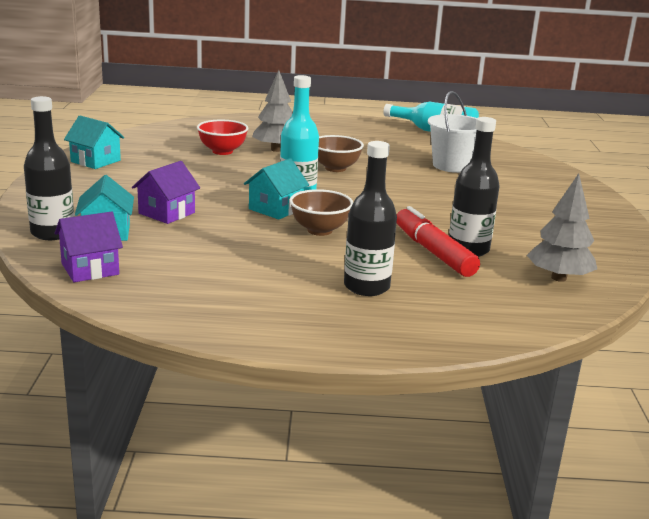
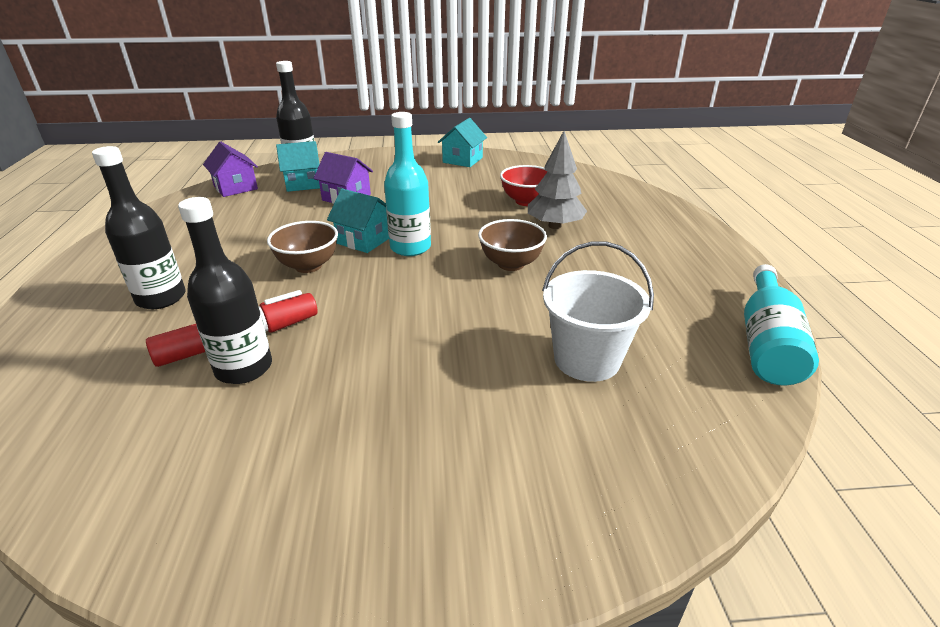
camera: 85 degrees right, 10 degrees up
(558, 278) = (126, 454): grey tree -> none

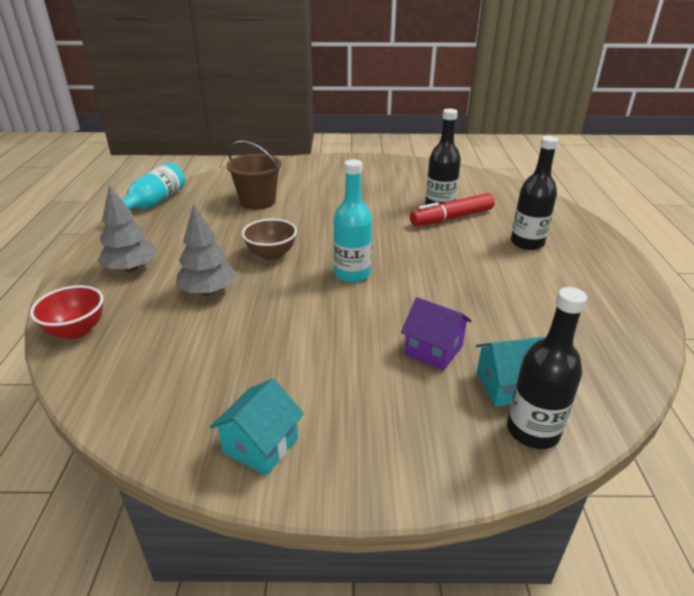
camera: 175 degrees left, 0 degrees up
(235, 188) = (598, 382): purple house -> none
(308, 266) = (435, 261): brown bowl -> none
(364, 240) = (395, 284): turquoise house -> none
(526, 201) = (214, 329): red bowl -> red bowl (76, 330)
(586, 359) = (257, 202): white bucket -> brown bucket
(658, 242) = (131, 268): none -> grey tree

